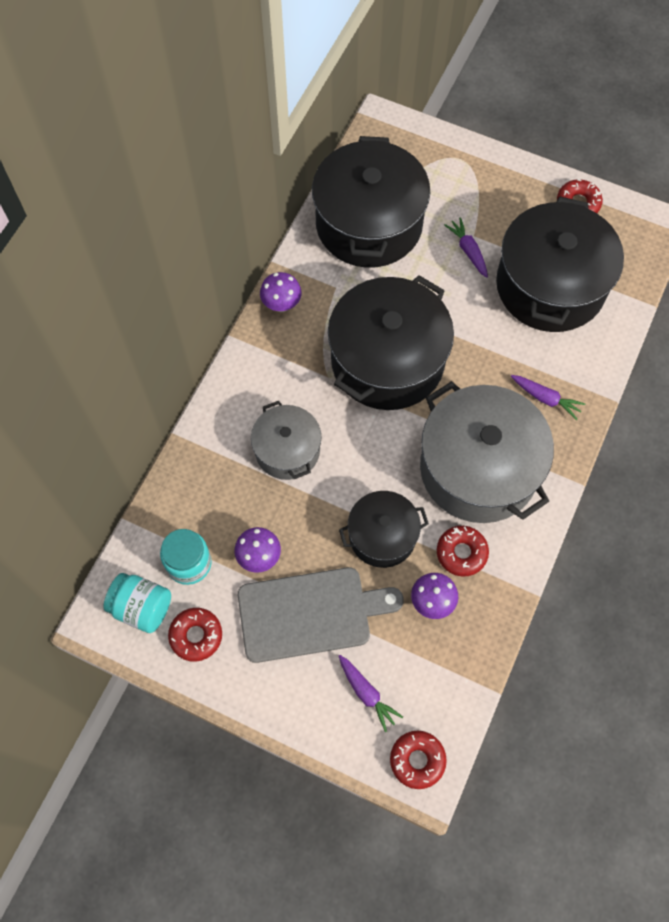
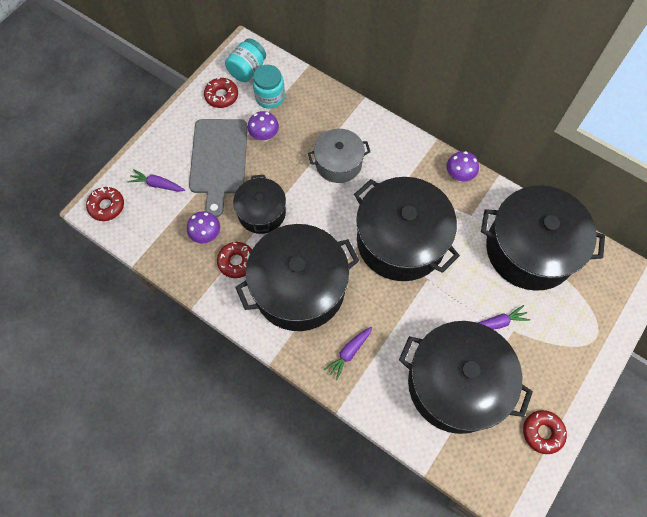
camera: 100 degrees right, 0 degrees up
(367, 693) = (157, 184): purple carrot -> purple carrot turned 45 degrees clockwise
(478, 468) = (299, 288): grey pot -> black pot

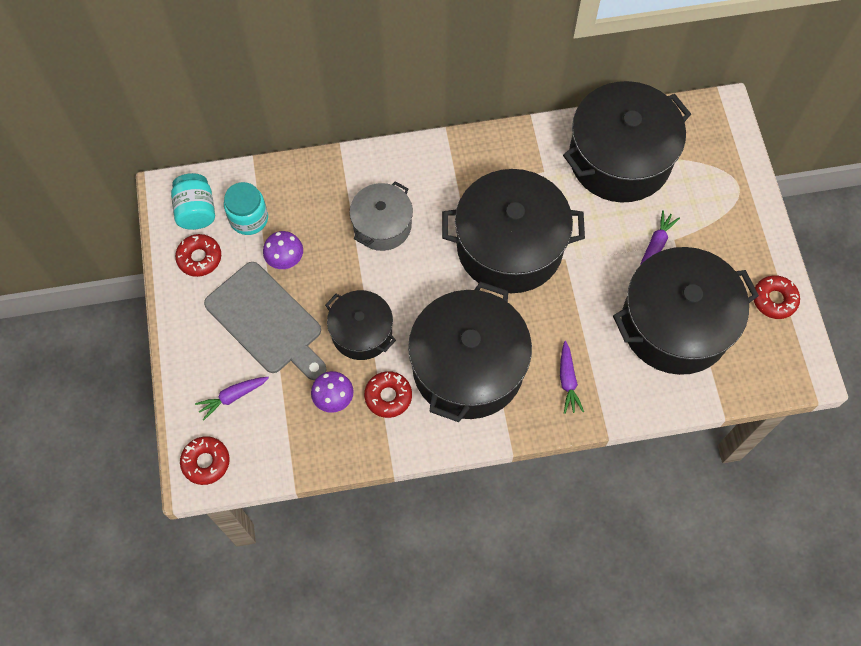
camera: 45 degrees left, 0 degrees up
(459, 176) = (498, 145): purple mushroom -> none

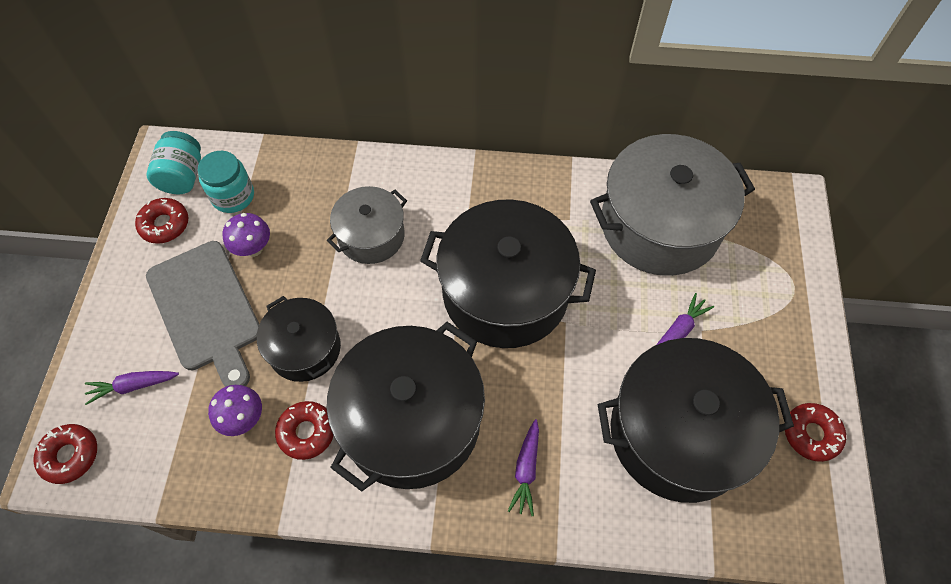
camera: 15 degrees right, 5 degrees down
(620, 158) = (660, 225): black pot -> grey pot

